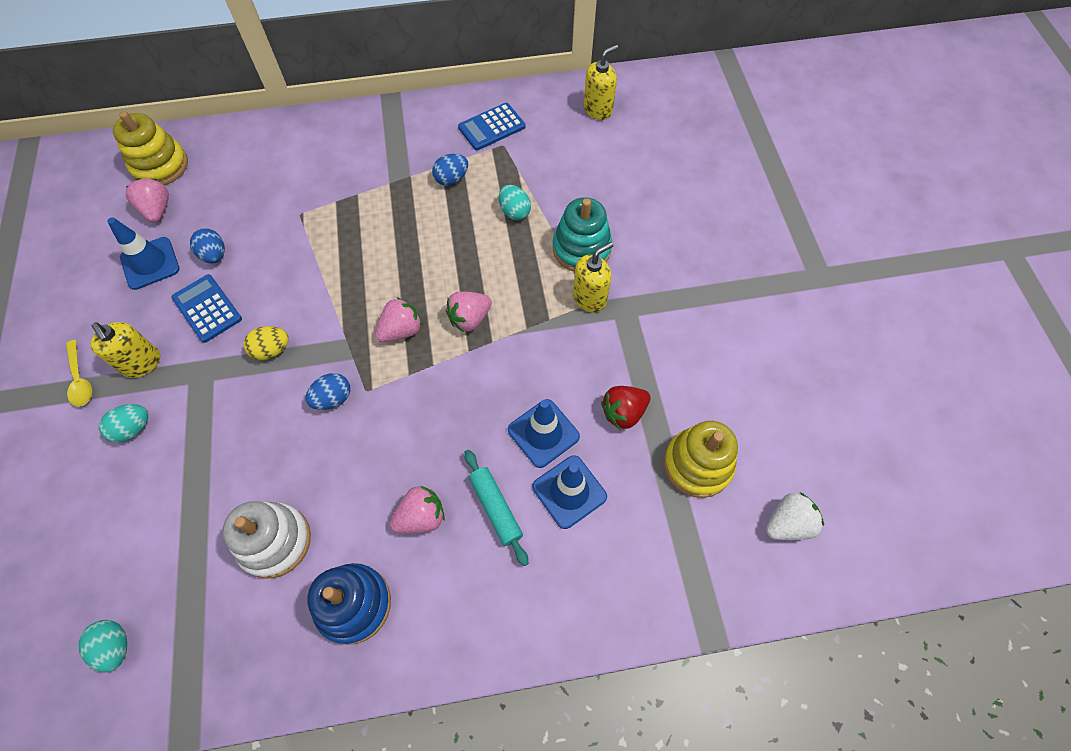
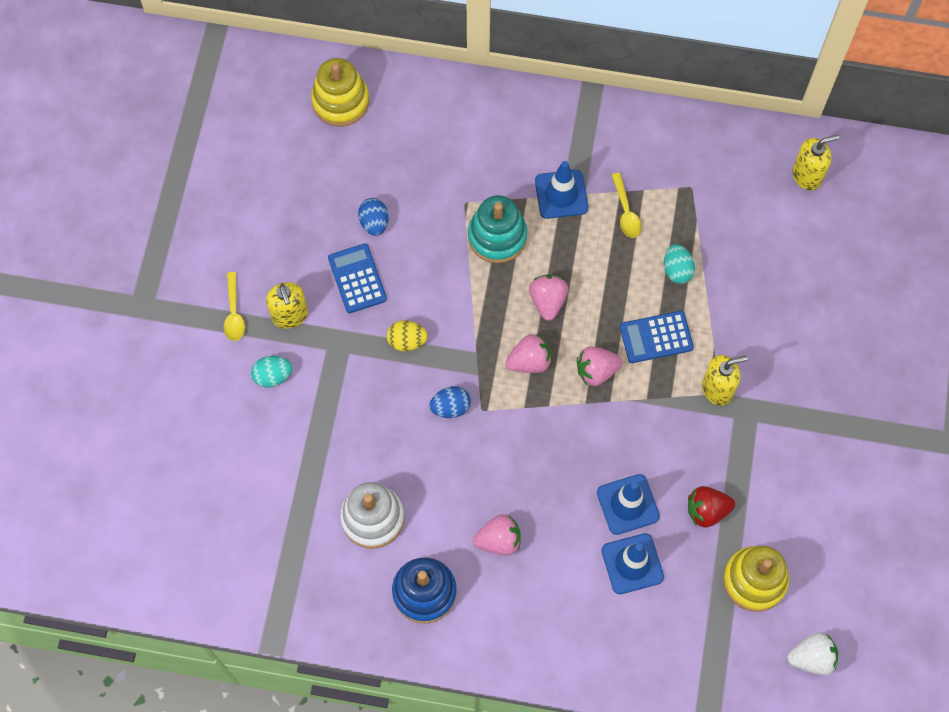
camera: 20 degrees right, 5 degrees up
(115, 646) = (232, 557): turquoise egg -> none
(150, 263) = (313, 212): blue traffic cone -> blue traffic cone (561, 194)
(157, 210) = (329, 153): pink strawberry -> pink strawberry (547, 301)
(451, 179) = (625, 211): blue egg -> yellow spoon
(491, 127) = (686, 161): blue calculator -> blue calculator (656, 337)
(495, 508) = (564, 555): turquoise rolling pin -> none
(581, 249) = (729, 333): turquoise stacking toy -> turquoise stacking toy (497, 236)

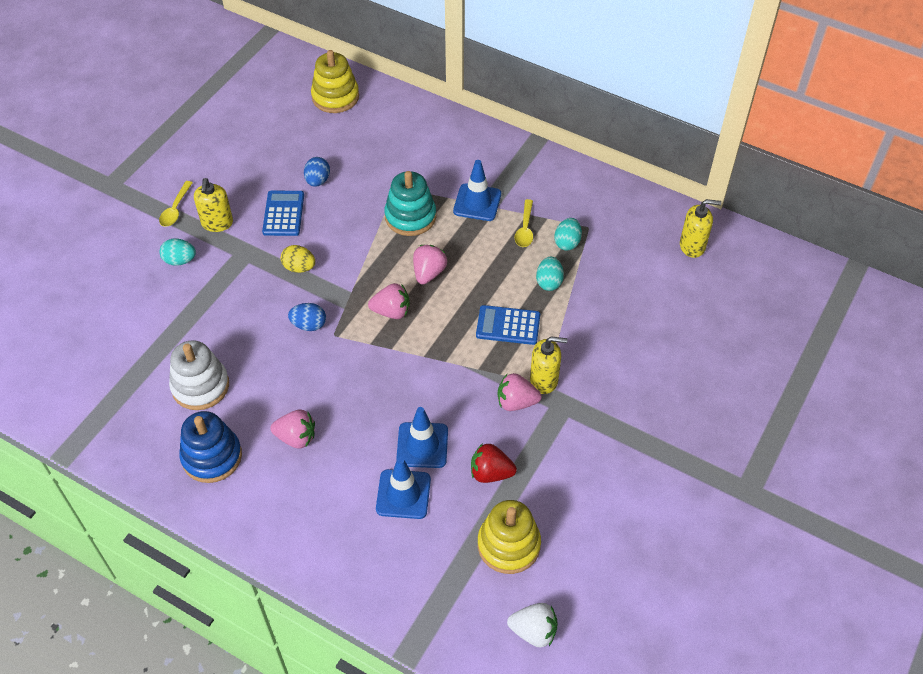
camera: 20 degrees right, 15 degrees down
(596, 371) = (444, 335): pink strawberry -> pink strawberry (516, 402)
(676, 214) = (567, 242): none -> turquoise egg

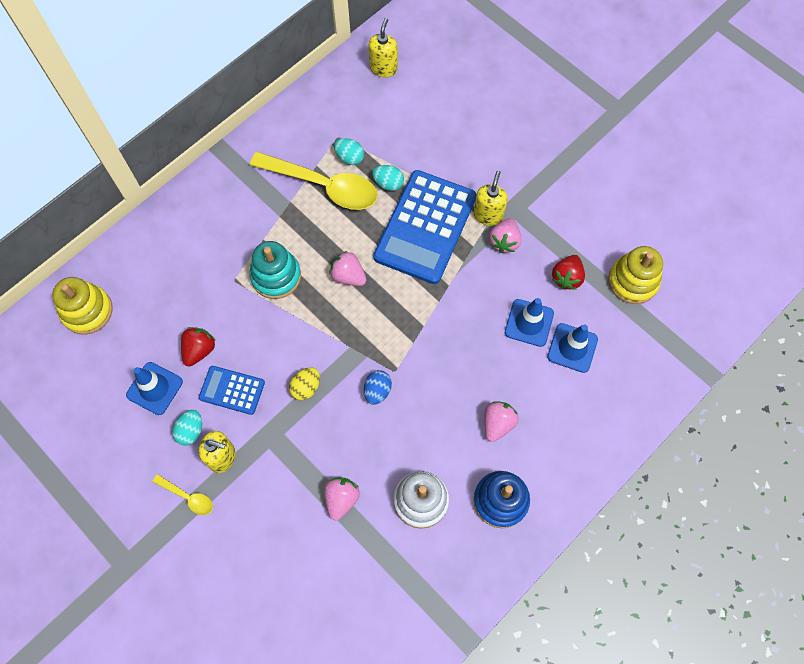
camera: 75 degrees left, 15 degrees up
(180, 260) = (260, 501): turquoise egg -> turquoise egg (191, 431)
(317, 181) = (199, 350): blue egg -> red strawberry
(391, 311) = (383, 316): pink strawberry -> pink strawberry (341, 499)
(477, 202) = (278, 216): blue traffic cone -> blue traffic cone (154, 388)
(508, 325) = (425, 227): blue calculator -> blue calculator, size x2.02
(525, 229) = (323, 186): yellow spoon -> yellow spoon, size x2.25
(534, 631) = (706, 282): white strawberry -> none

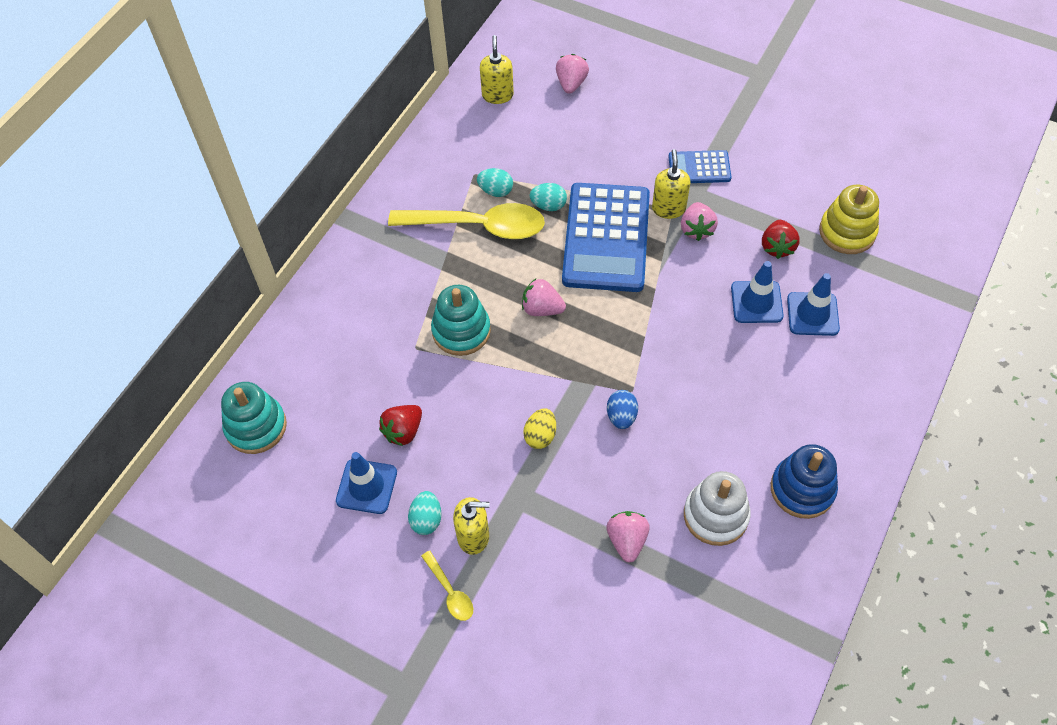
camera: 15 degrees left, 10 degrees down
(87, 311) = (256, 427): yellow stacking toy -> turquoise stacking toy
(187, 497) = (450, 591): yellow spoon -> yellow spoon turned 45 degrees clockwise
(199, 350) = (403, 431): red strawberry -> red strawberry turned 150 degrees counterclockwise
(232, 390) = (457, 463): blue calculator -> blue calculator (699, 168)
(497, 423) = (766, 412): pink strawberry -> pink strawberry (571, 83)

